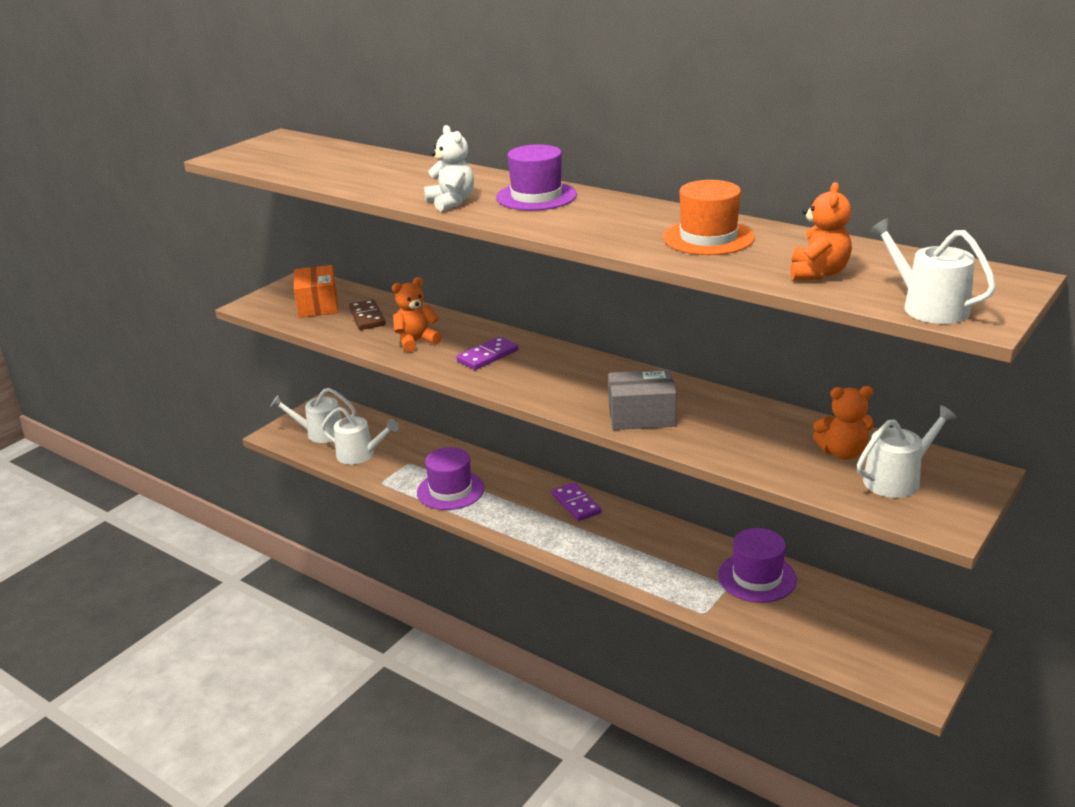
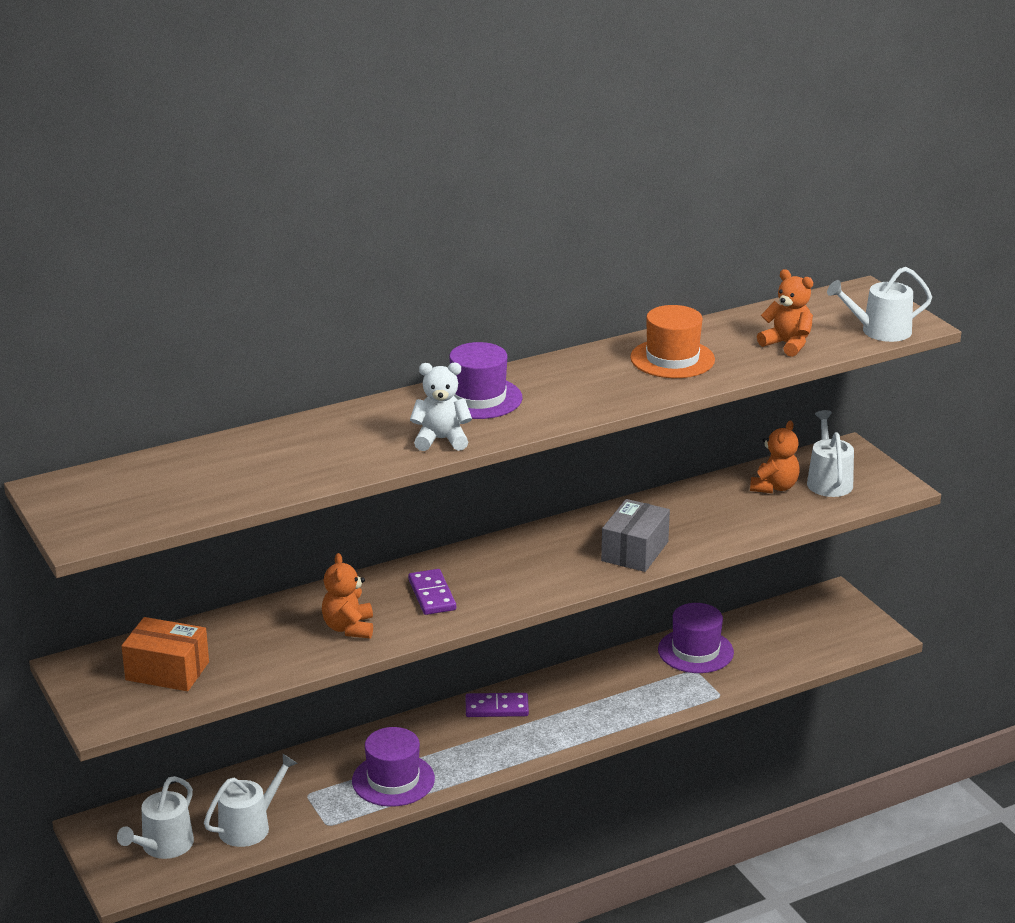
camera: 65 degrees left, 0 degrees up
(367, 317) = (246, 645): brown domino -> none

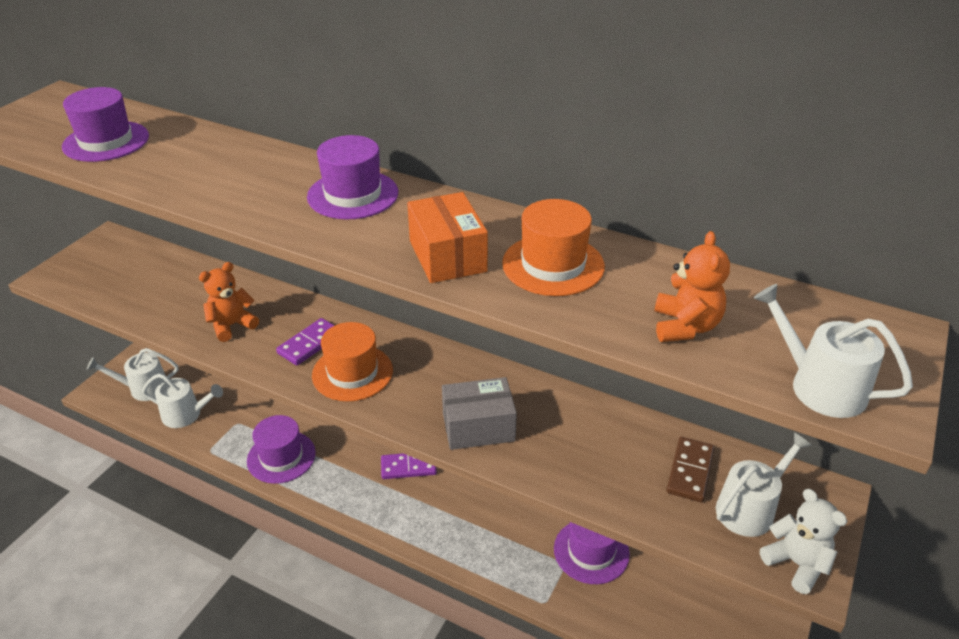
camera: 55 degrees right, 10 degrees up
(167, 671) = (123, 274): orange box -> orange box (447, 256)
(212, 481) = (106, 141): none -> purple hat
(441, 440) = (255, 206): white teddy bear -> white teddy bear (796, 563)
(496, 708) = (408, 467): purple domino -> purple domino turned 60 degrees counterclockwise
(499, 586) = (352, 373): none -> orange hat
(774, 487) = (690, 471): orange teddy bear -> brown domino

